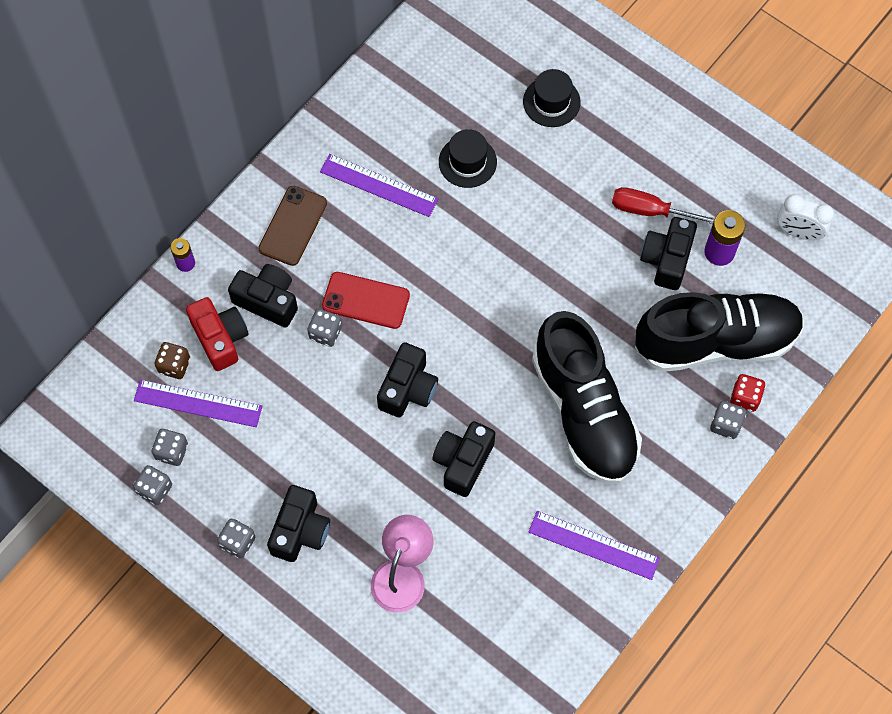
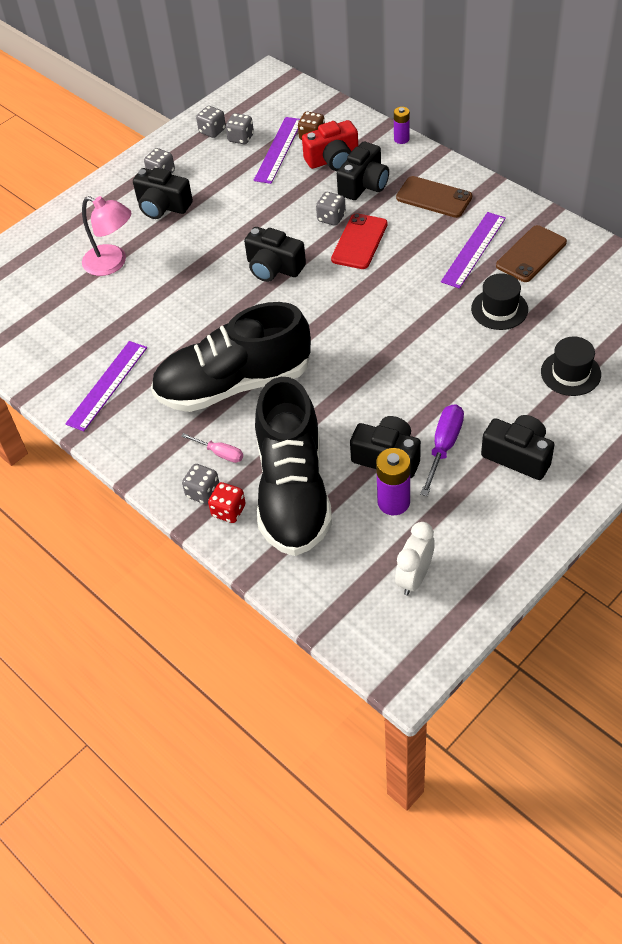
camera: 100 degrees right, 15 degrees down
(386, 131) = (531, 254): none -> brown phone
(463, 462) = (201, 301): black camera -> black camera (518, 456)
(649, 210) = (444, 446): red screwdriver -> purple screwdriver
(676, 414) = (220, 453): none -> pink screwdriver

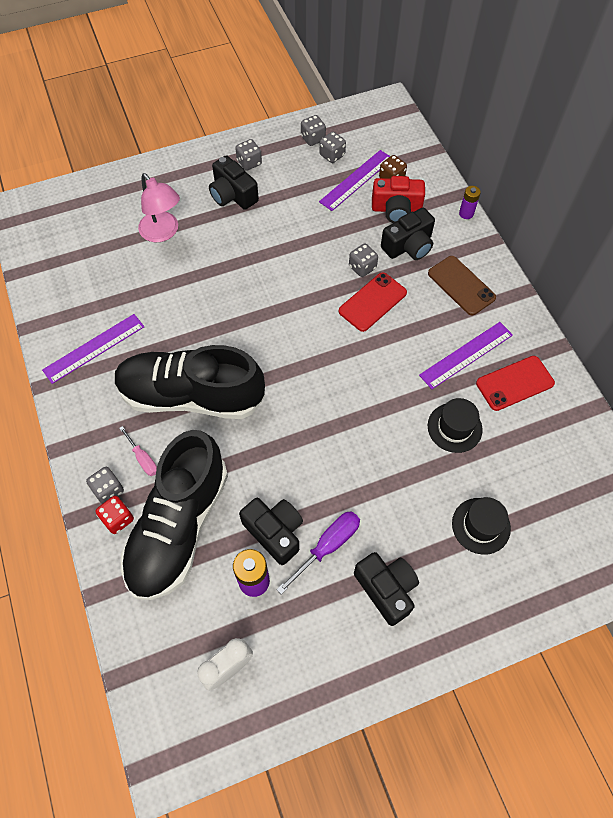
camera: 20 degrees right, 10 degrees up
(274, 267) = (287, 295): black camera -> none
(531, 254) = (514, 383): brown phone -> red phone

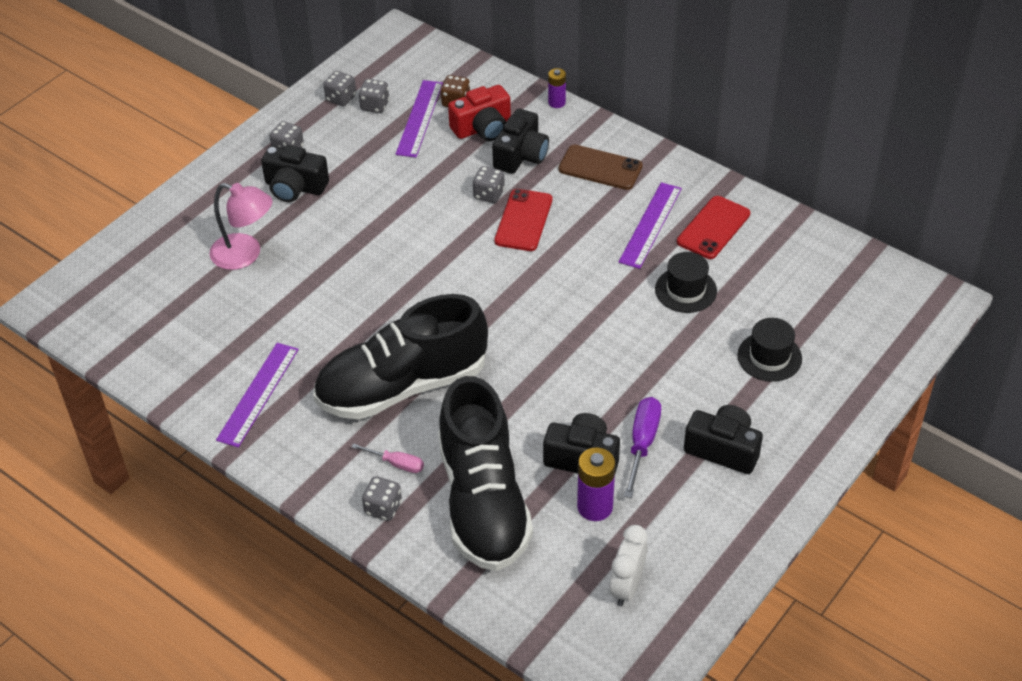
camera: 30 degrees left, 15 degrees down
(118, 519) = (414, 527): red dice -> none

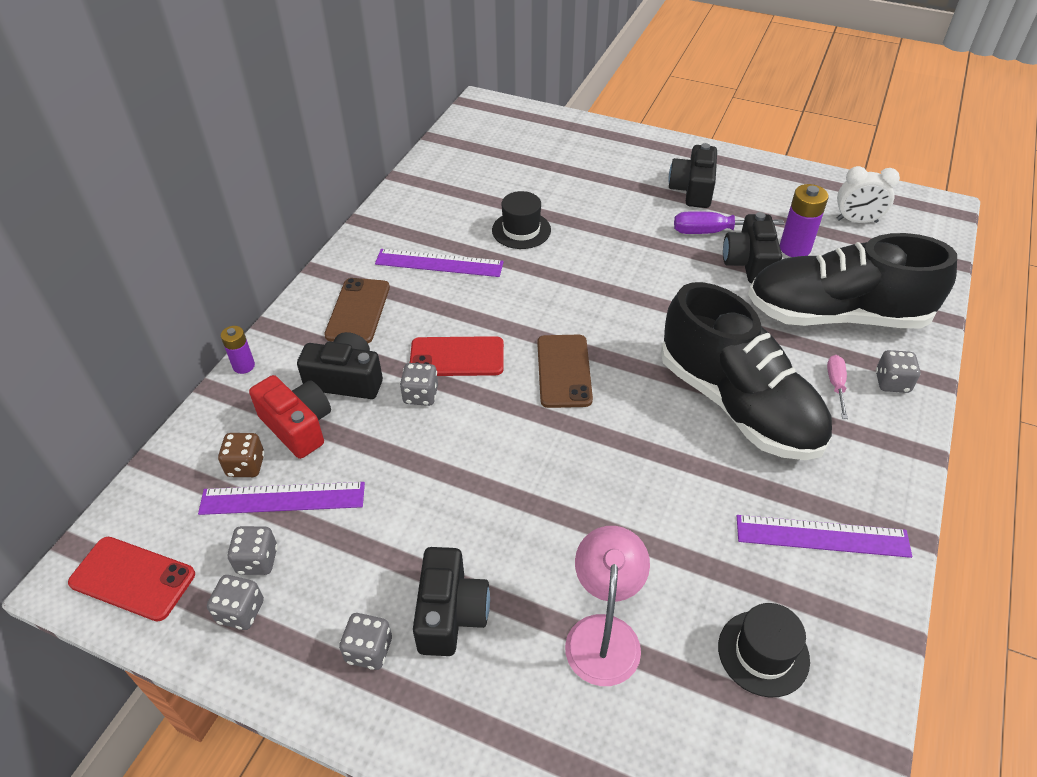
camera: 105 degrees left, 0 degrees up
(483, 283) = (564, 371): none -> brown phone
(483, 501) = (836, 315): black shoe -> black shoe turned 150 degrees counterclockwise
(713, 228) = (432, 223): red phone -> red phone (132, 578)
(769, 357) = (582, 177): black hat -> black hat (763, 653)

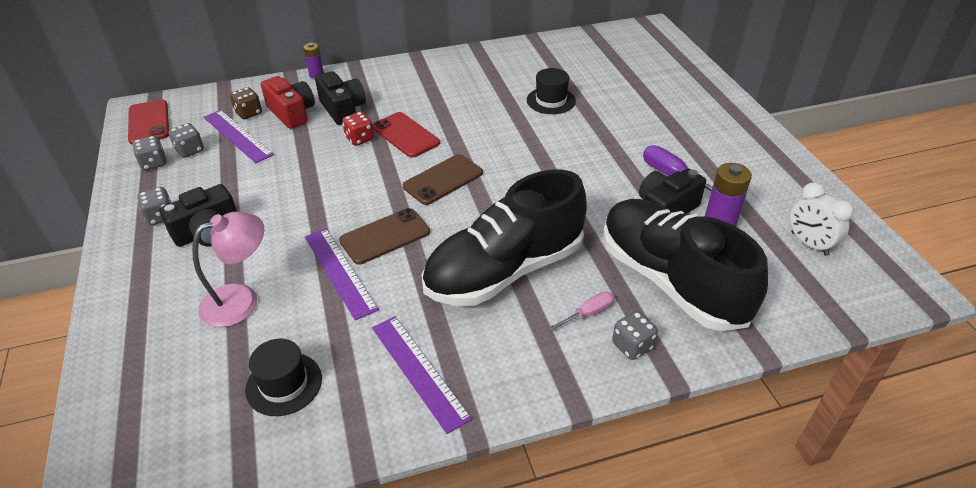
camera: 50 degrees right, 5 degrees down
(298, 426) = (292, 113): red camera -> red camera turned 45 degrees counterclockwise
(358, 311) = (400, 84): brown phone -> brown phone (385, 236)
(421, 395) = (359, 139): grey dice -> red dice
(439, 263) = (477, 88): purple ruler -> purple ruler (340, 272)
(692, 190) = (707, 146): black camera -> none
(738, 404) = (504, 271): black shoe -> black shoe turned 45 degrees clockwise

